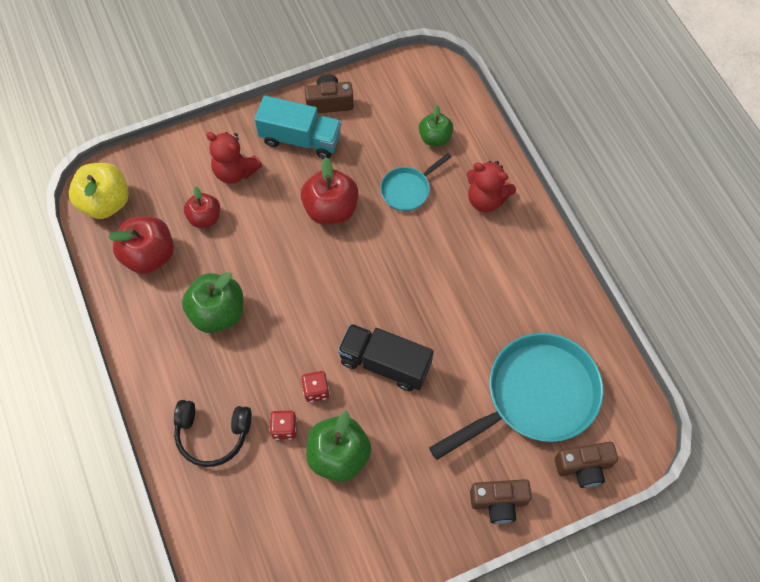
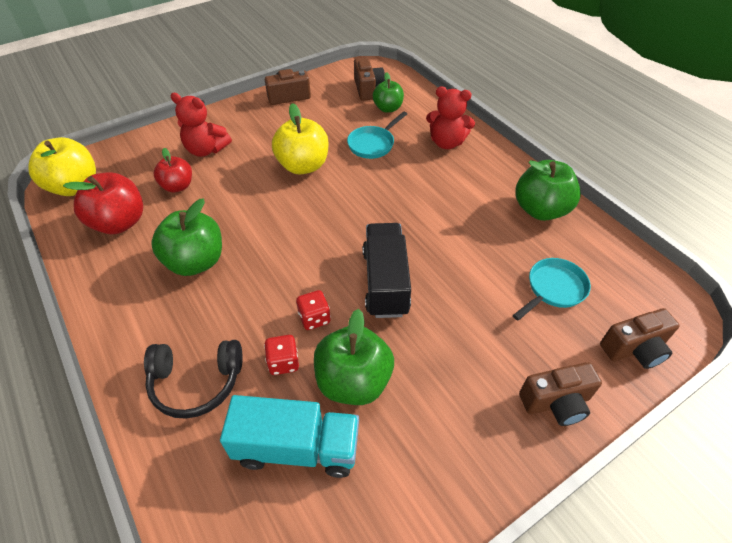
camera: 10 degrees left, 15 degrees down
(300, 139) = (266, 121): turquoise truck -> turquoise truck (297, 447)
(331, 209) = (303, 166): red apple -> yellow apple
(385, 363) = (385, 282): black truck -> black truck turned 75 degrees clockwise
(419, 103) = (368, 89): none -> brown camera
(535, 396) = (553, 289): turquoise pan -> turquoise pan, size x0.48
(555, 304) = (540, 210): none -> green apple

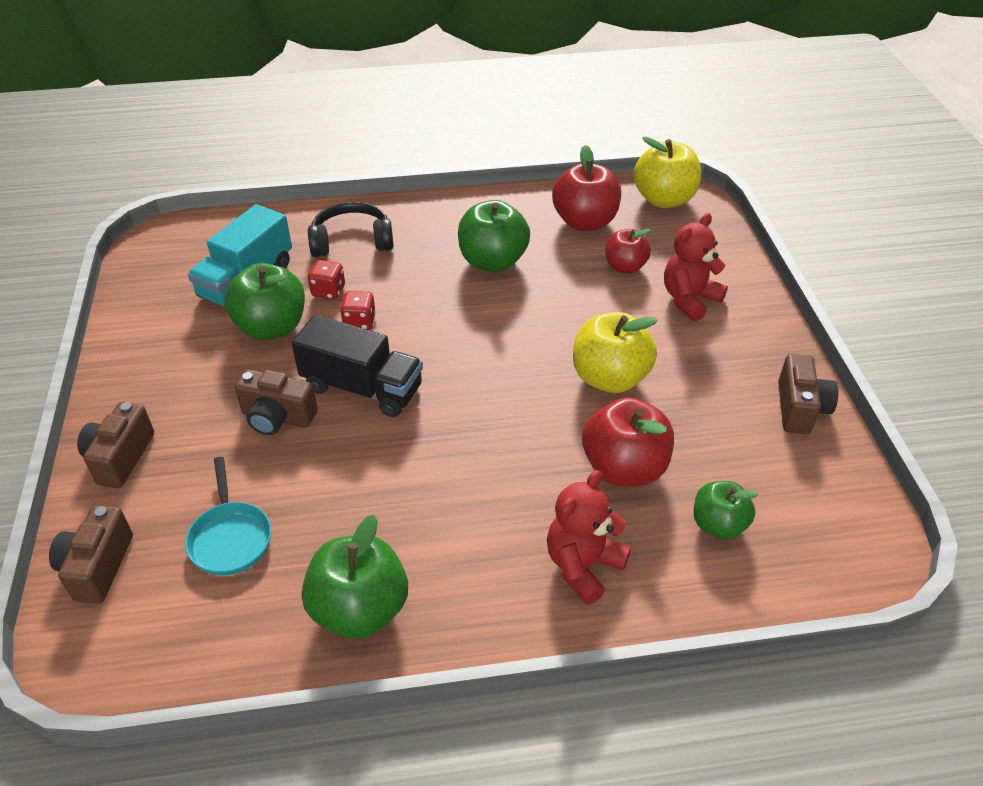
camera: 115 degrees right, 5 degrees down
(196, 382) = (352, 241): black headphones -> black headphones turned 60 degrees clockwise
(368, 89) = (793, 519): brown camera -> brown camera (277, 417)
(373, 144) = (624, 468): turquoise pan -> red apple

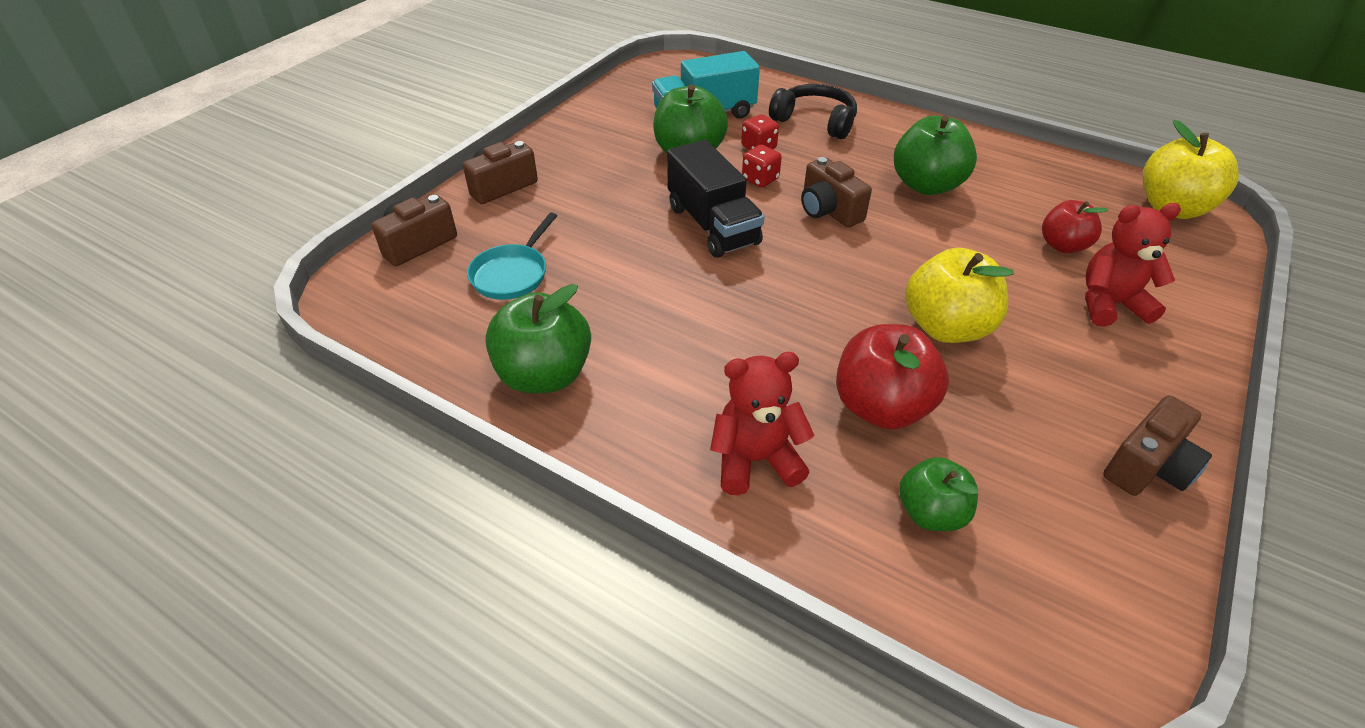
camera: 40 degrees right, 0 degrees up
(277, 417) = (628, 214): brown camera -> brown camera (828, 211)
(585, 222) = (1057, 192): red apple -> none

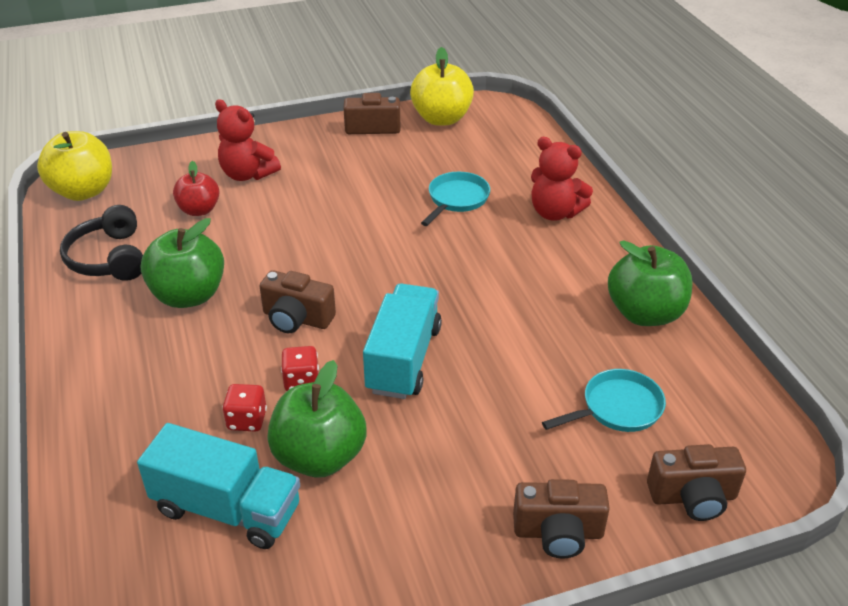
camera: 140 degrees left, 5 degrees down
(712, 225) = (403, 359): black truck -> turquoise truck
(815, 121) = (142, 420): black headphones -> black headphones (109, 258)
(828, 211) = (297, 319): brown camera -> brown camera turned 105 degrees clockwise
(881, 407) = (456, 199): red apple -> turquoise pan
(931, 513) = (495, 160): green apple -> none
(946, 327) = (357, 211): yellow apple -> yellow apple (441, 119)

